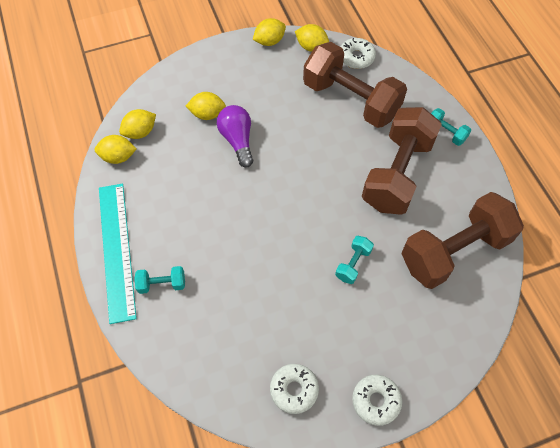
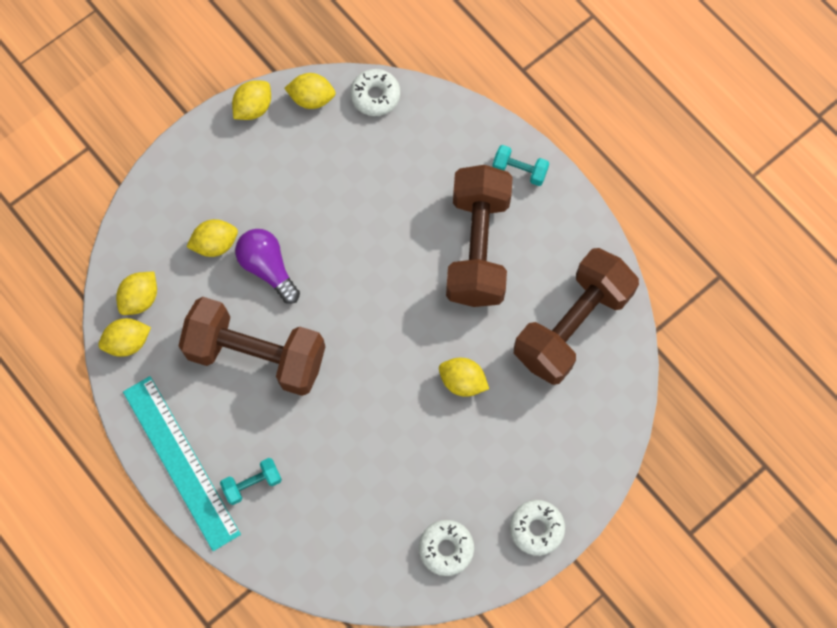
camera: 20 degrees left, 10 degrees up
(351, 100) = (389, 162): brown dumbbell -> brown dumbbell (256, 355)
(353, 264) = (462, 381): turquoise dumbbell -> yellow lemon

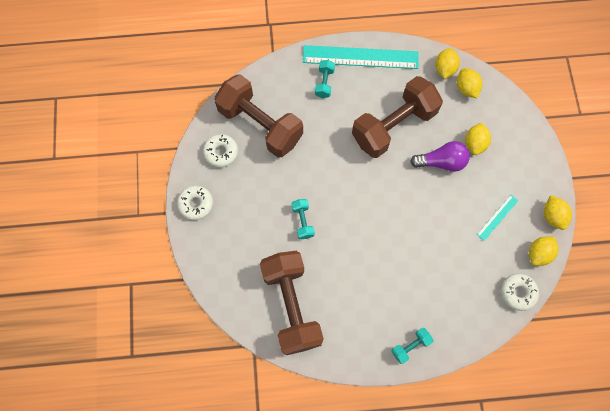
camera: 125 degrees right, 0 degrees up
(297, 165) = (497, 217): none -> turquoise ruler
(462, 381) = (303, 221): yellow lemon -> turquoise dumbbell
(477, 247) = (377, 285): brown dumbbell -> brown dumbbell (260, 125)

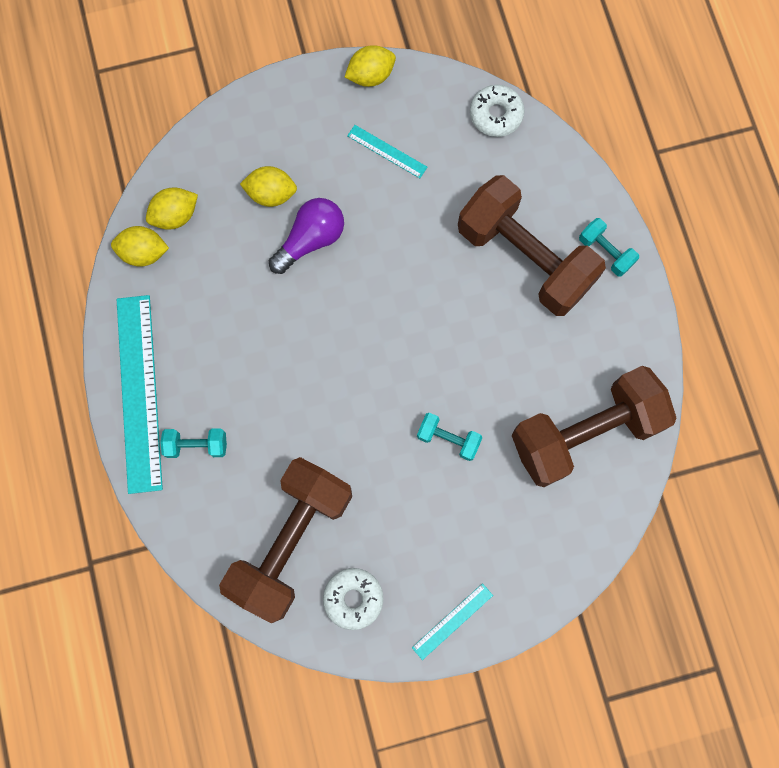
camera: 100 degrees left, 5 degrees up
(196, 204) = (452, 621): white donut -> turquoise ruler
(303, 221) = (448, 439): turquoise dumbbell -> turquoise dumbbell turned 45 degrees clockwise
(393, 126) = (259, 321): brown dumbbell -> brown dumbbell (524, 258)
(441, 162) = (311, 240): purple light bulb -> purple light bulb turned 60 degrees clockwise
(539, 253) = (432, 91): yellow lemon -> none

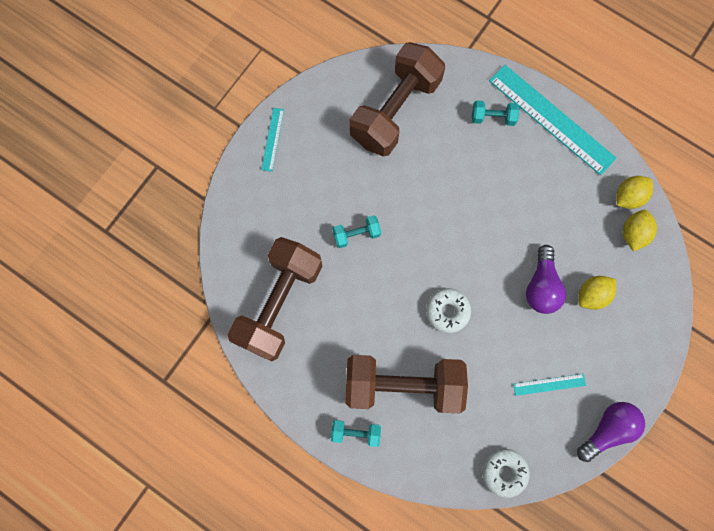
camera: 140 degrees right, 0 degrees up
(197, 445) = (493, 117): turquoise dumbbell -> turquoise dumbbell turned 45 degrees clockwise
(291, 541) = (395, 110): brown dumbbell -> brown dumbbell turned 45 degrees clockwise
(353, 598) = (336, 108): white donut -> white donut (447, 311)
(370, 76) = (607, 429): yellow lemon -> purple light bulb

